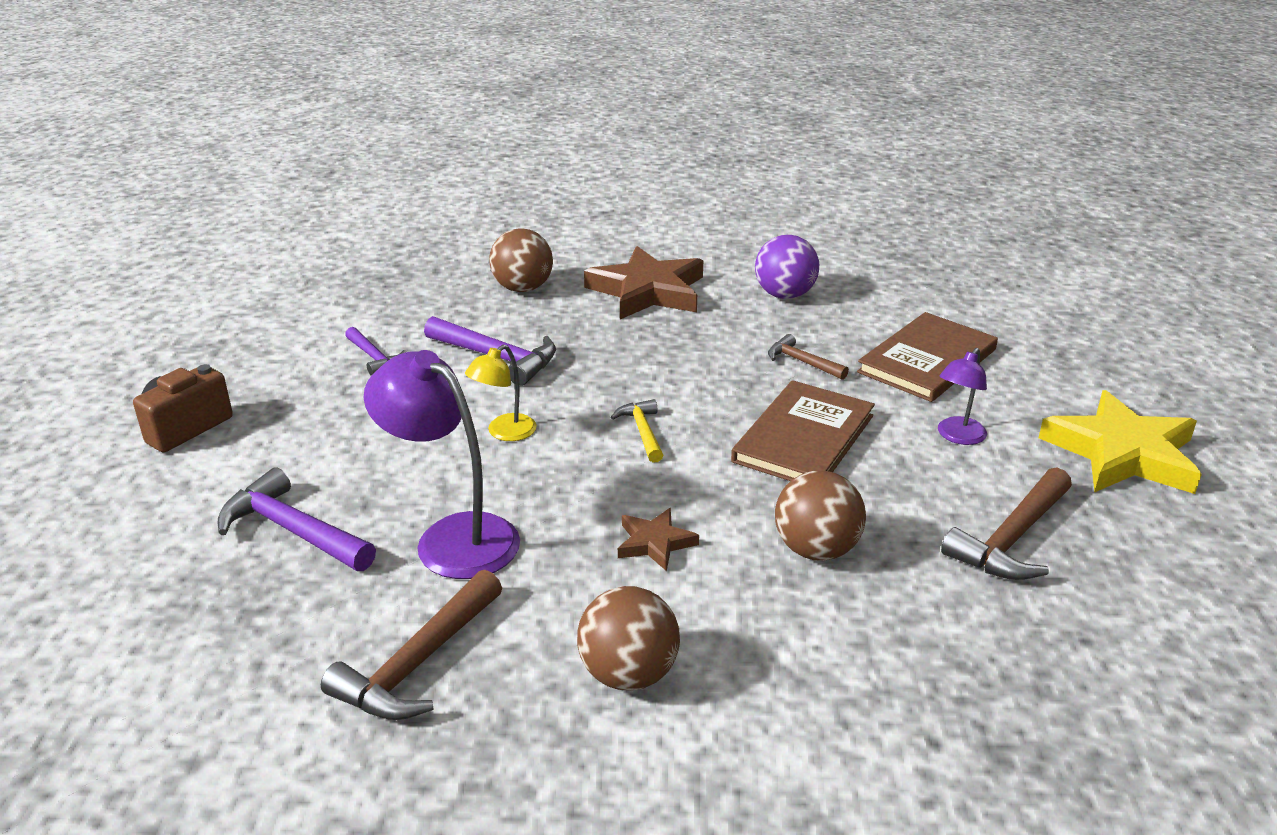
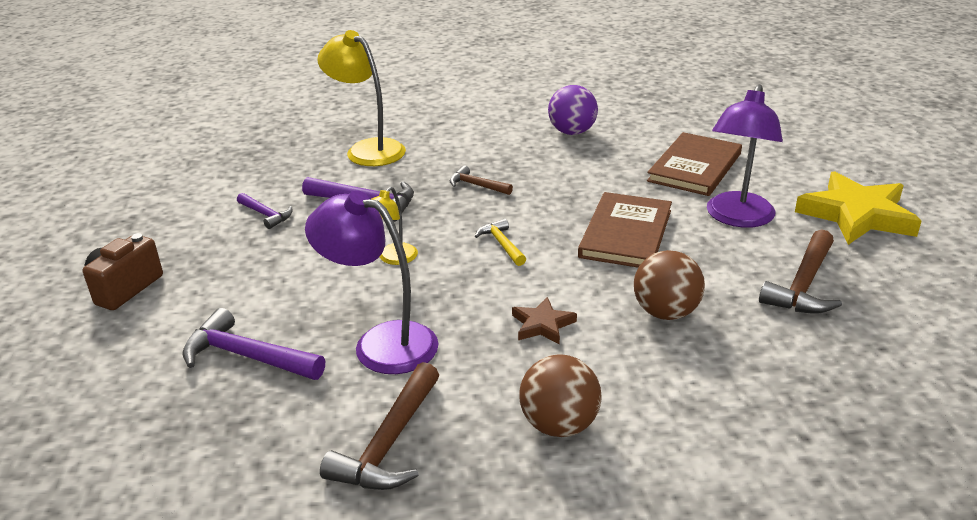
camera: 10 degrees left, 0 degrees up
(523, 288) = (367, 149): brown ball -> yellow lamp
(647, 291) = (466, 141): brown star -> none
(802, 362) = (603, 179): brown hammer -> brown hammer (477, 185)
(957, 436) = (737, 218): purple lamp -> purple lamp, size x1.84

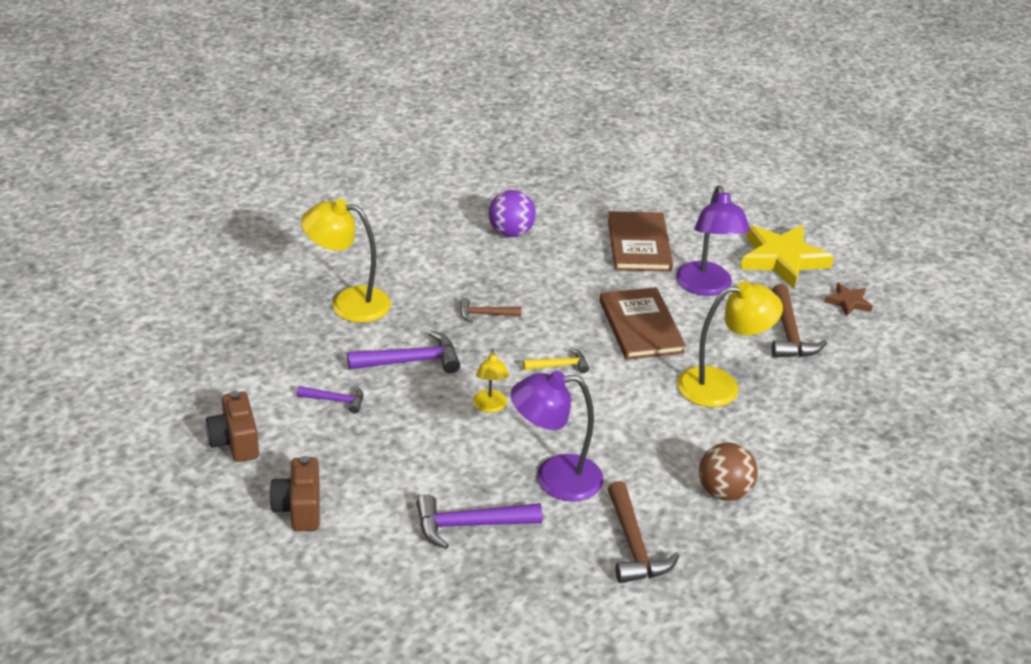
camera: 35 degrees left, 5 degrees up
(148, 222) = (235, 442): none -> brown camera
(502, 244) = (559, 366): yellow hammer -> yellow hammer turned 135 degrees clockwise
(542, 325) = (650, 424): brown star -> brown star (848, 302)
(665, 312) = (721, 386): brown ball -> yellow lamp

